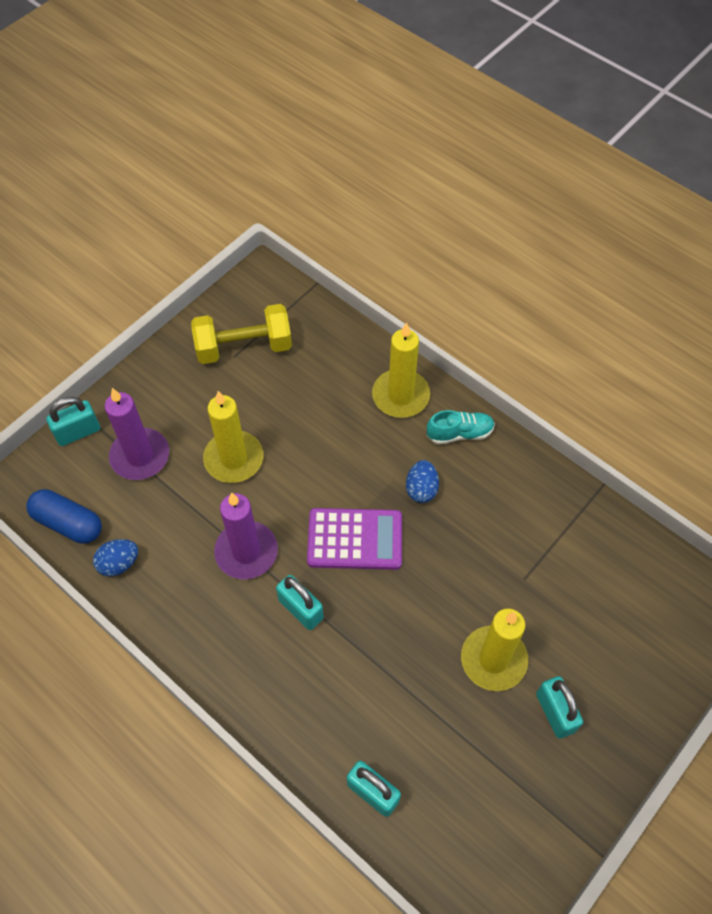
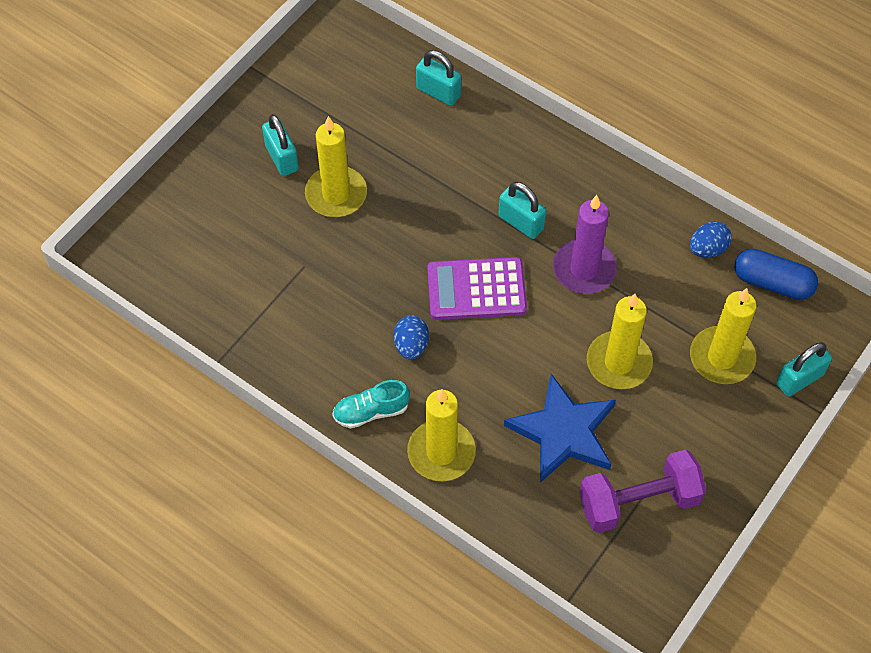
camera: 175 degrees right, 0 degrees up
(140, 456) = (721, 357): purple candle -> yellow candle
(244, 347) = (638, 502): yellow dumbbell -> purple dumbbell
(294, 404) = (563, 432): none -> blue star

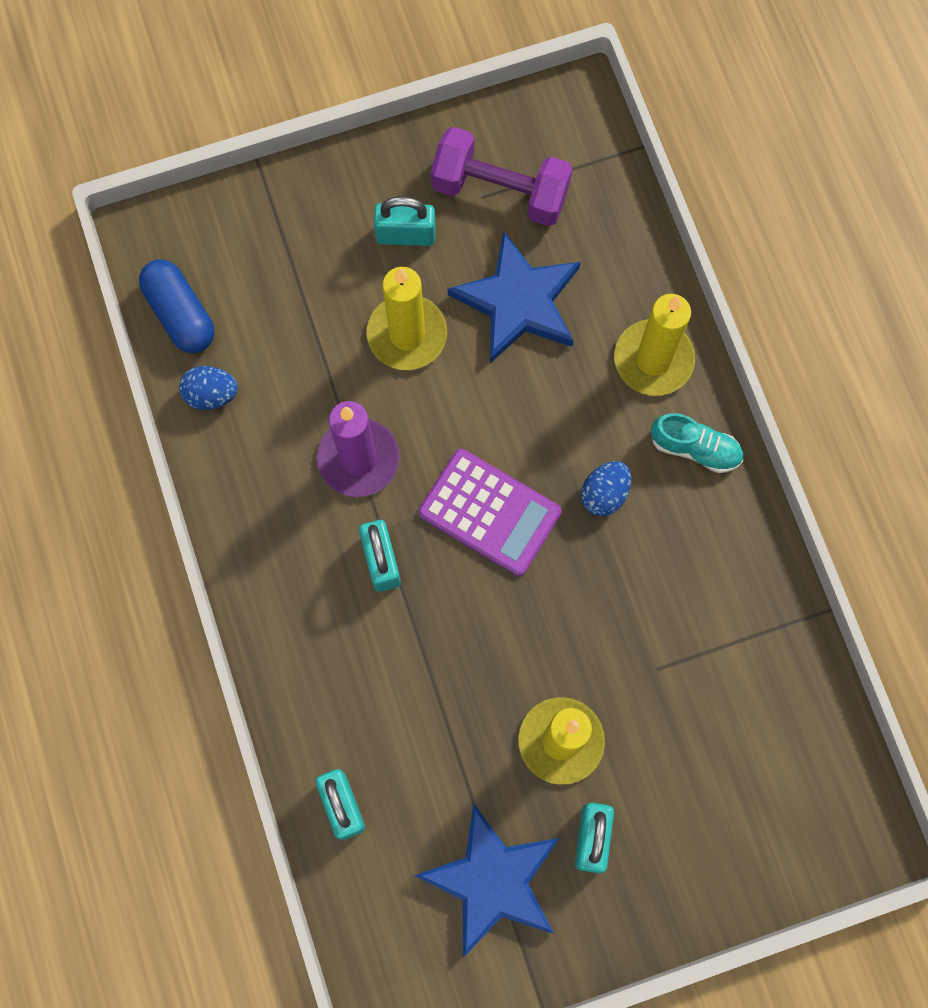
camera: 145 degrees left, 15 degrees up
(325, 106) = (492, 880): none -> blue star
(721, 357) = (301, 272): yellow candle -> none
(799, 379) = (247, 202): turquoise padlock -> turquoise padlock (405, 234)

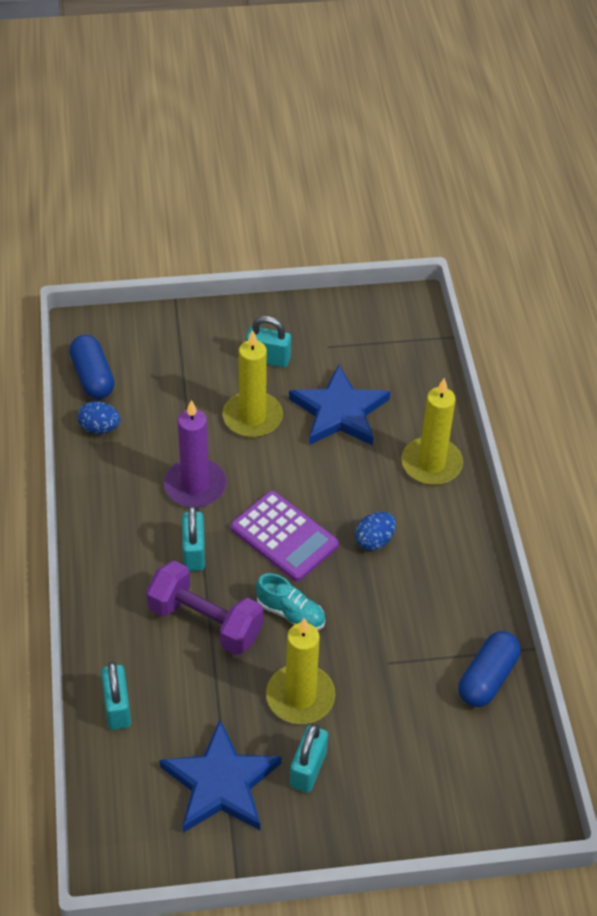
camera: 10 degrees right, 25 degrees down
(500, 191) = (343, 345): purple dumbbell -> purple dumbbell (205, 622)
(695, 448) = (450, 524): turquoise shoe -> turquoise shoe (290, 613)
(781, 665) = (487, 678): none -> blue capsule

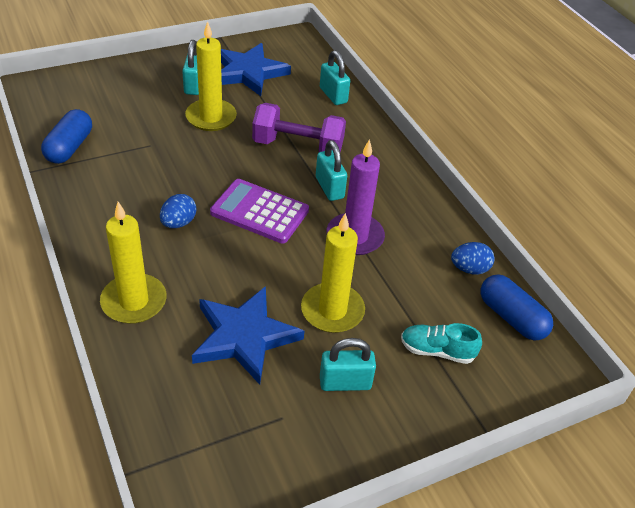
camera: 160 degrees right, 5 degrees down
(290, 613) = (235, 162): turquoise shoe -> turquoise shoe (437, 351)

